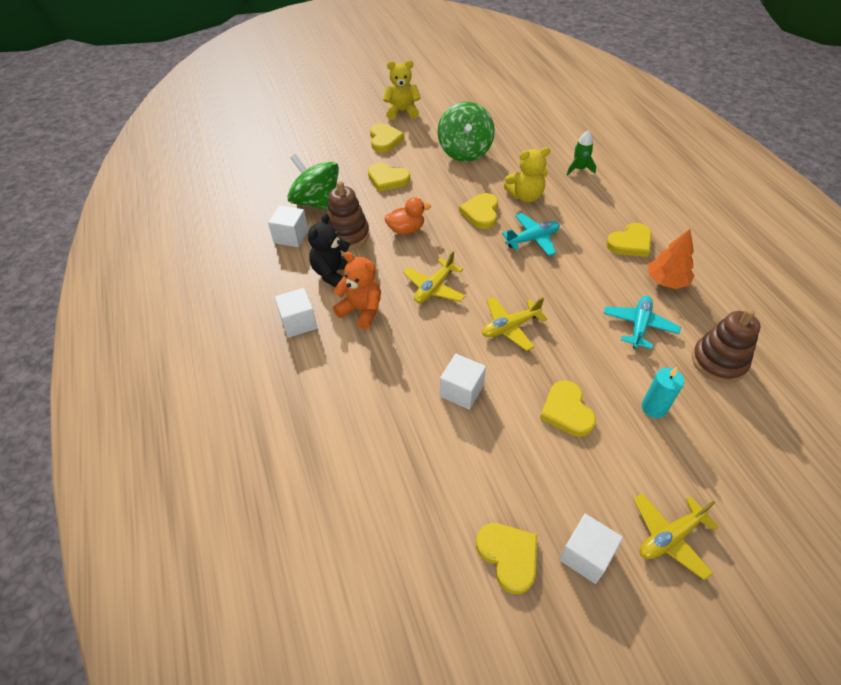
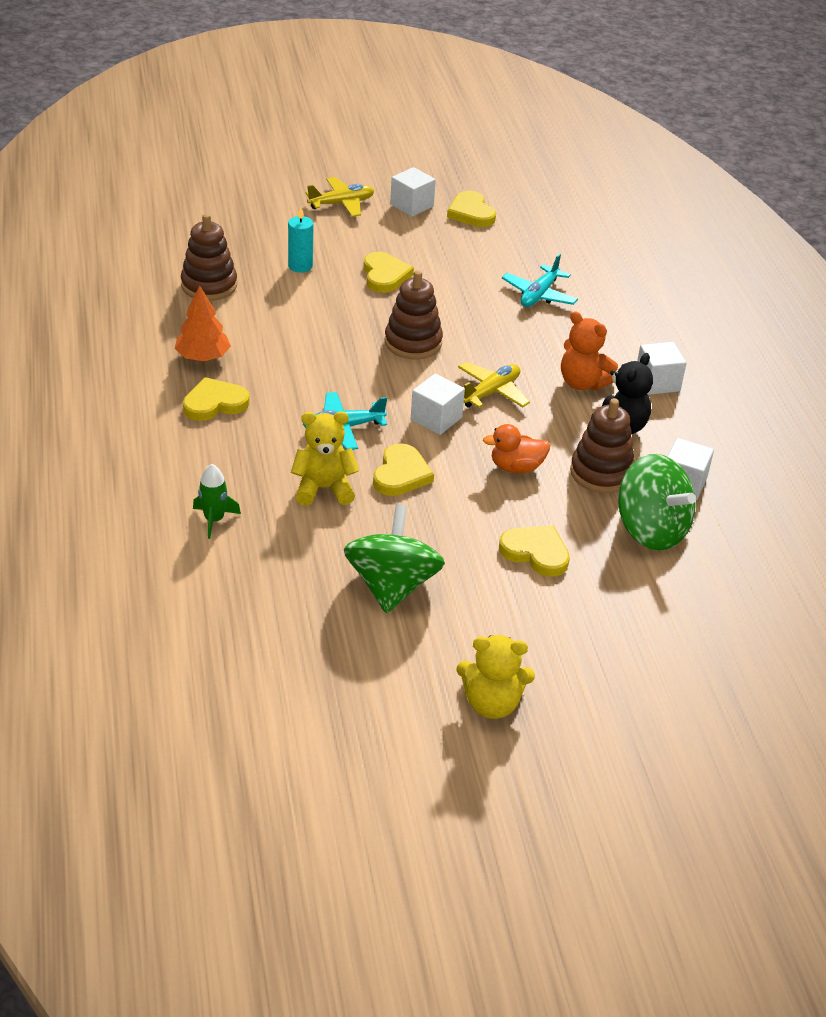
camera: 175 degrees left, 10 degrees down
(384, 140) = (534, 636): yellow heart -> none
(461, 391) = (482, 302): white cube -> white cube (436, 418)
(510, 327) = (413, 343): yellow plane -> brown stacking toy
(639, 326) = (268, 323): turquoise plane -> turquoise plane (539, 295)

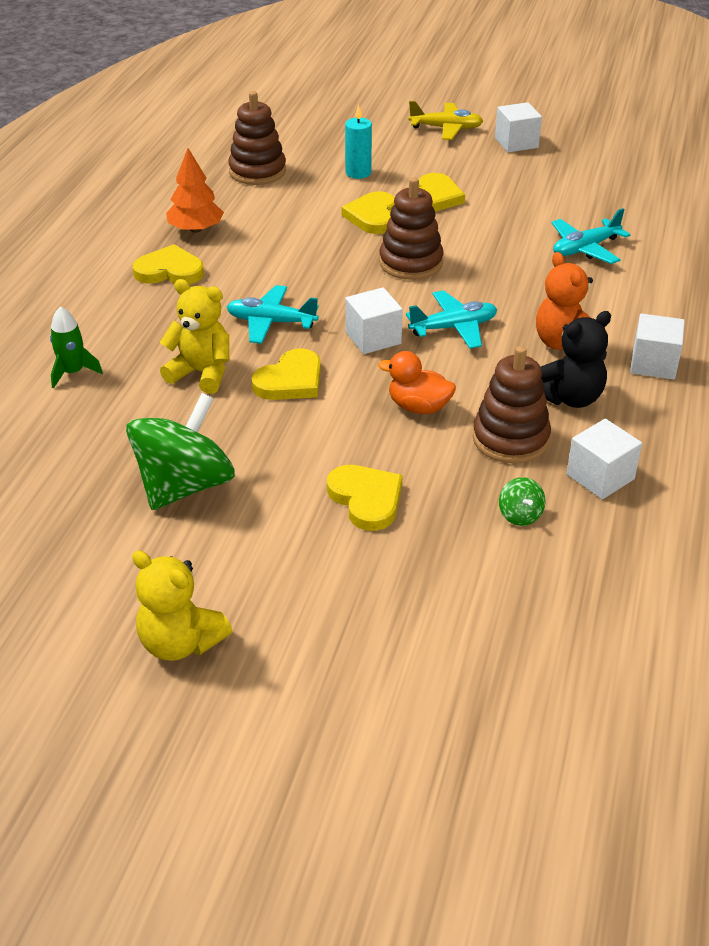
camera: 30 degrees right, 0 degrees up
(471, 213) = (573, 160): yellow heart -> yellow heart (373, 216)
(491, 392) = (454, 328): yellow plane -> turquoise plane
(650, 530) = (520, 515): green spinning top -> green spinning top, size x0.40

